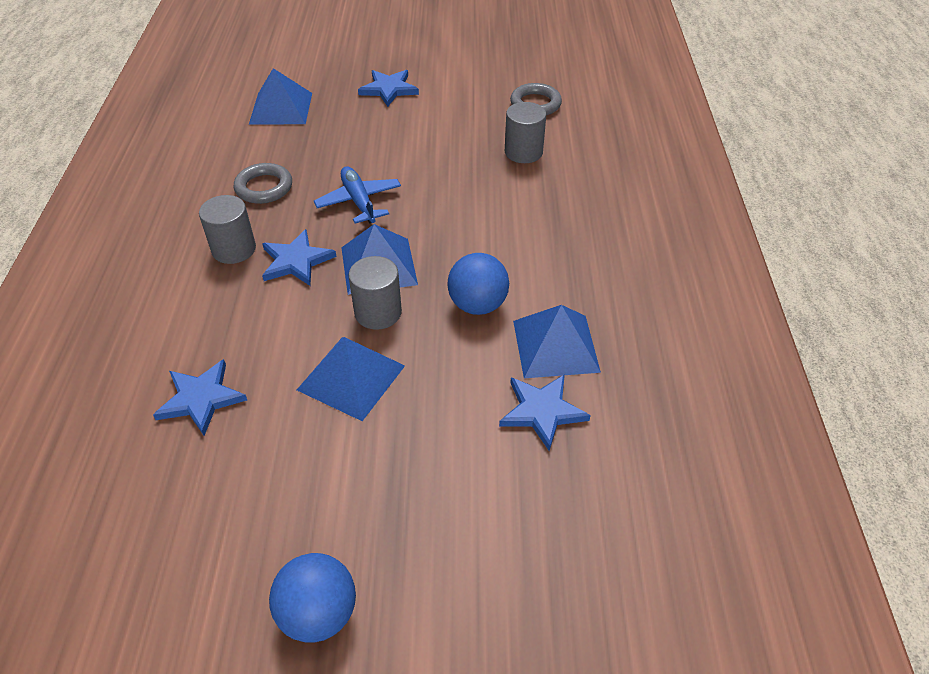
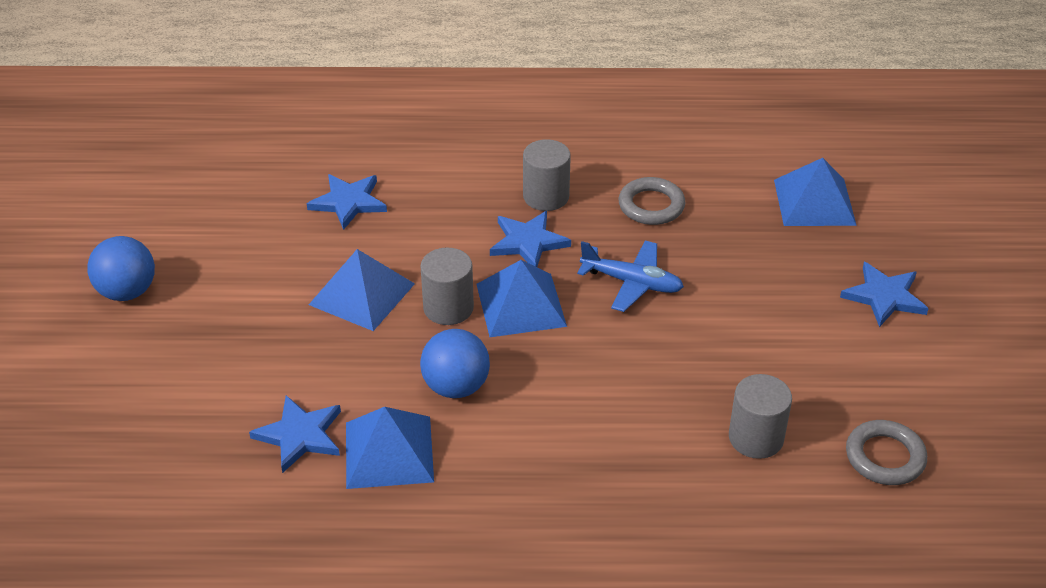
camera: 90 degrees right, 5 degrees down
(359, 201) = (632, 283): blue plane -> blue plane turned 45 degrees clockwise

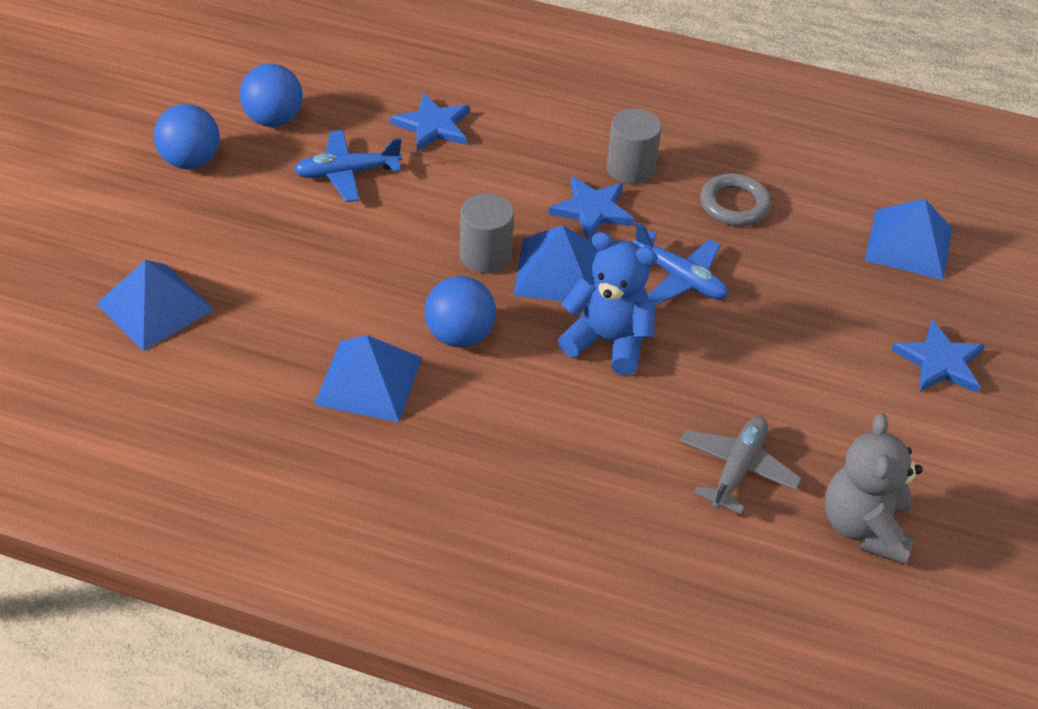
camera: 15 degrees right, 5 degrees up
(193, 233) = (273, 119): none -> blue ball
(285, 265) = (347, 173): none -> blue plane
(300, 435) = (292, 341): blue star -> none
(361, 294) = (407, 220): blue pyramid -> blue pyramid (155, 306)
(593, 356) = (607, 341): none -> blue teddy bear
(756, 438) = (737, 469): grey cylinder -> grey plane
(885, 457) = (864, 527): grey ring -> grey teddy bear

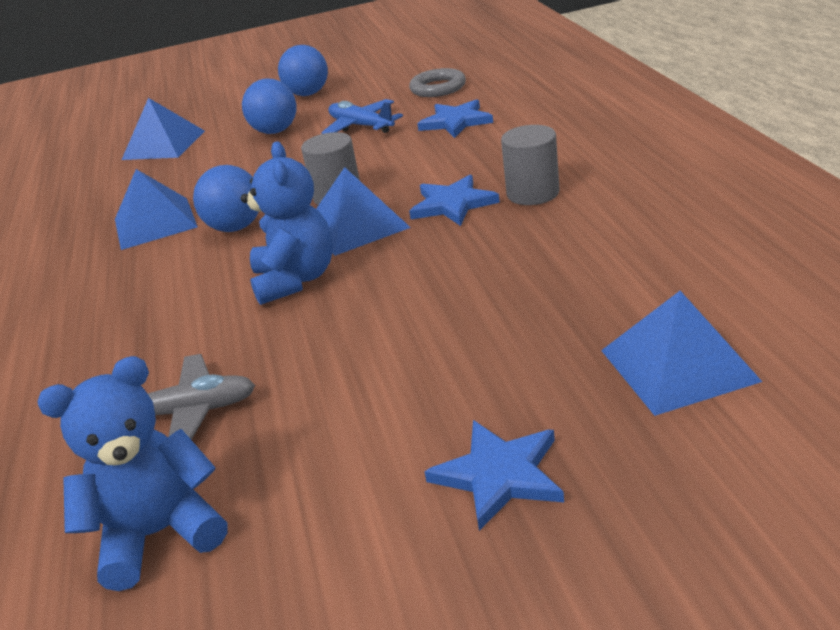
camera: 65 degrees right, 15 degrees down
(273, 119) = (382, 90): blue ball -> blue ball (275, 131)
(679, 278) = (420, 272): blue plane -> none
(734, 205) = (565, 251): grey ring -> grey ring (438, 88)
(864, 527) = (159, 533): grey teddy bear -> blue teddy bear

